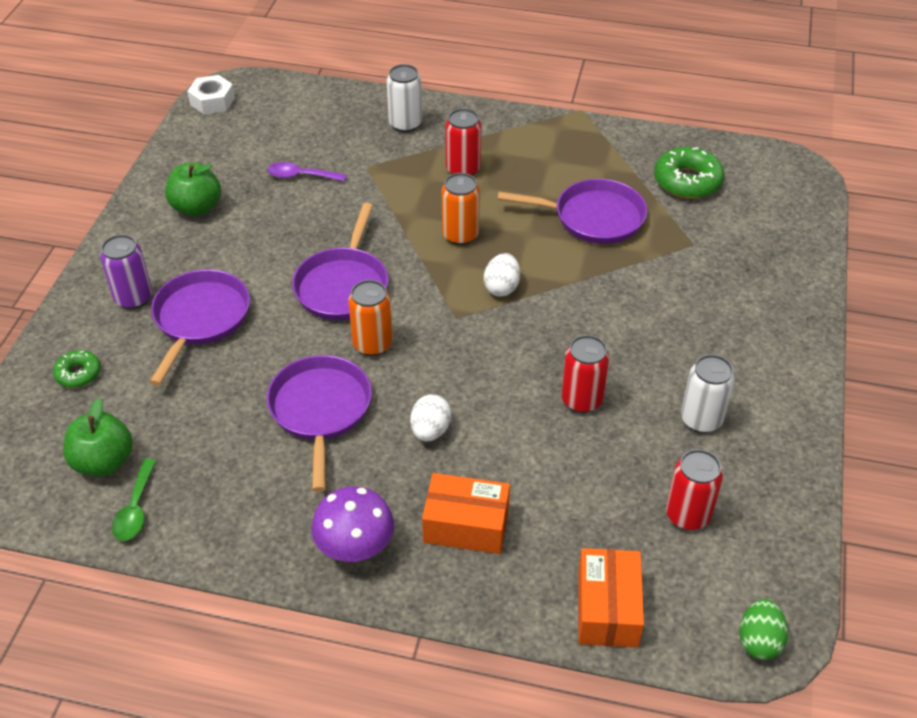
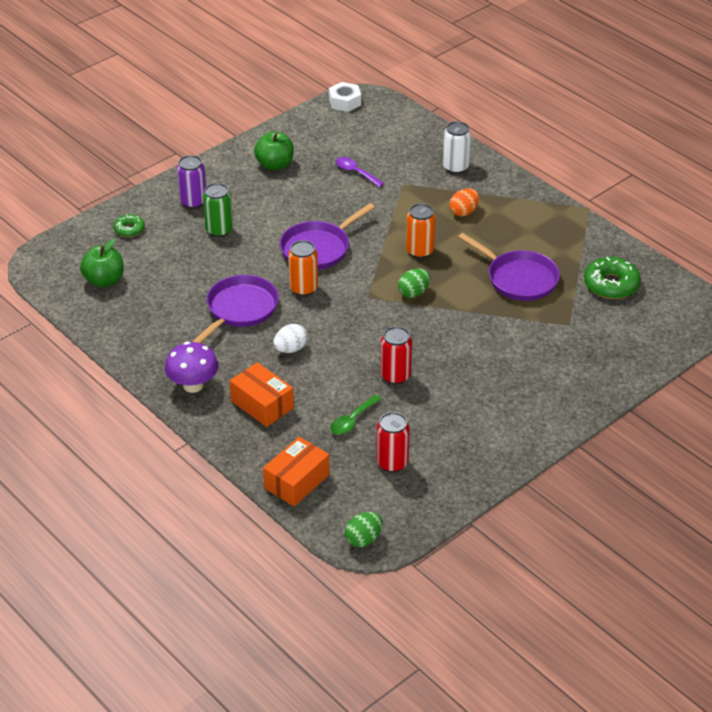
camera: 35 degrees right, 5 degrees down
(135, 509) = (100, 311): green spoon -> green spoon (352, 420)
(200, 319) = (219, 230): purple pan -> green can
(463, 169) = (464, 212): red can -> orange egg
(501, 287) = (413, 293): white egg -> green egg
(701, 419) = (457, 421): white can -> none

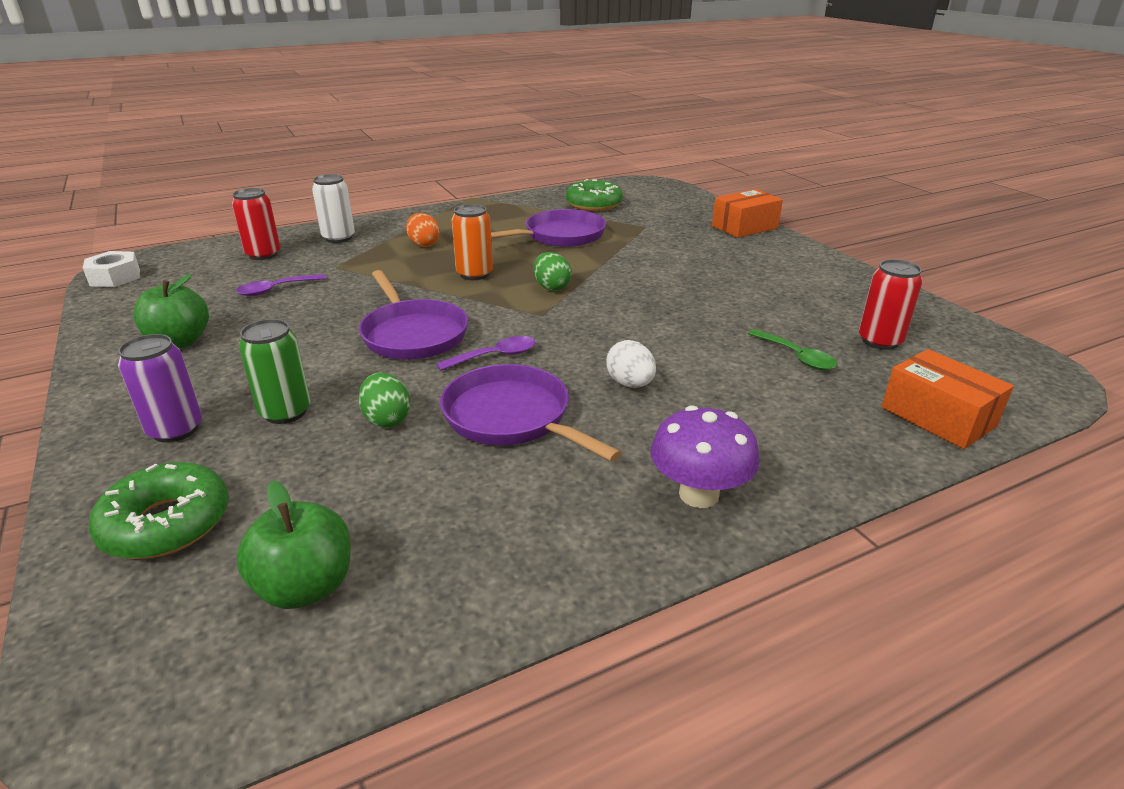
camera: 75 degrees left, 10 degrees down
(129, 229) = (166, 523): green donut -> green donut, size x1.75
(262, 404) = (758, 426): orange box -> orange box (744, 227)
(303, 288) = (495, 356): orange can -> purple spoon
(363, 539) = (1041, 379): green egg -> green egg (387, 419)
(395, 376) = (709, 318): red can -> red can (263, 255)

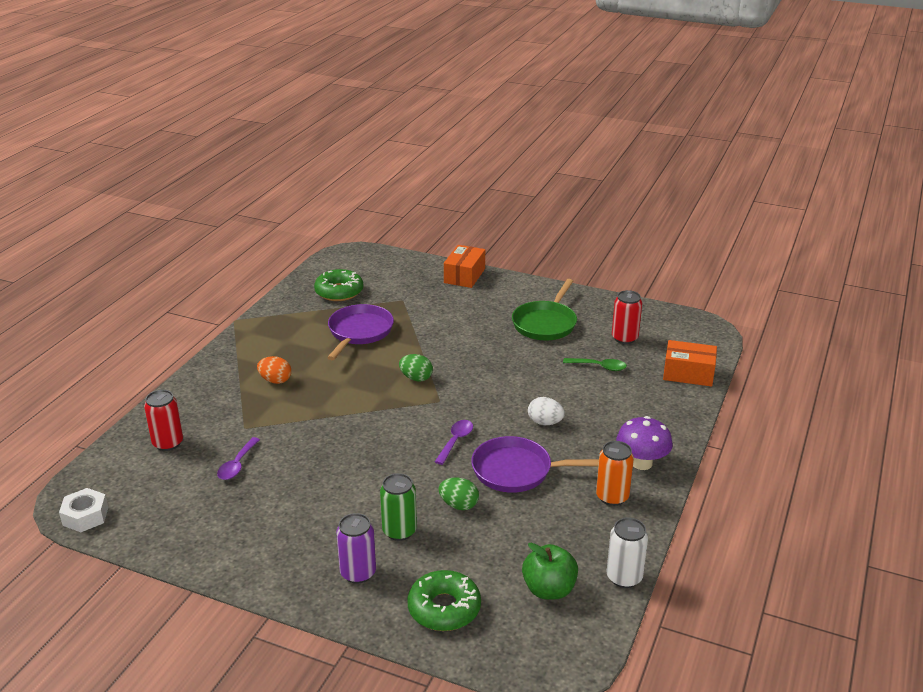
camera: 40 degrees left, 0 degrees up
(180, 342) = (249, 530): green apple -> none
(338, 238) = (199, 403): white can -> white can (624, 577)
(413, 334) = (387, 451): purple pan -> none
(474, 274) = (352, 390): orange can -> orange can (612, 497)
(783, 292) = (545, 323): none -> green pan

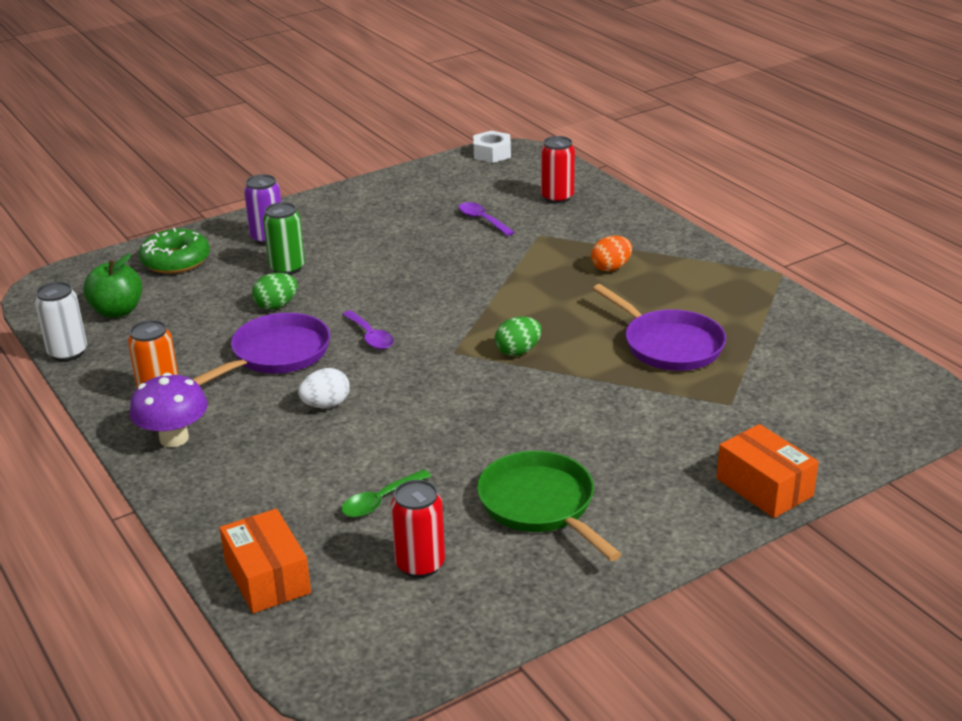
camera: 125 degrees right, 0 degrees up
(339, 292) = (800, 361): green donut -> none
(688, 373) = (267, 577): orange box -> orange box turned 75 degrees counterclockwise

